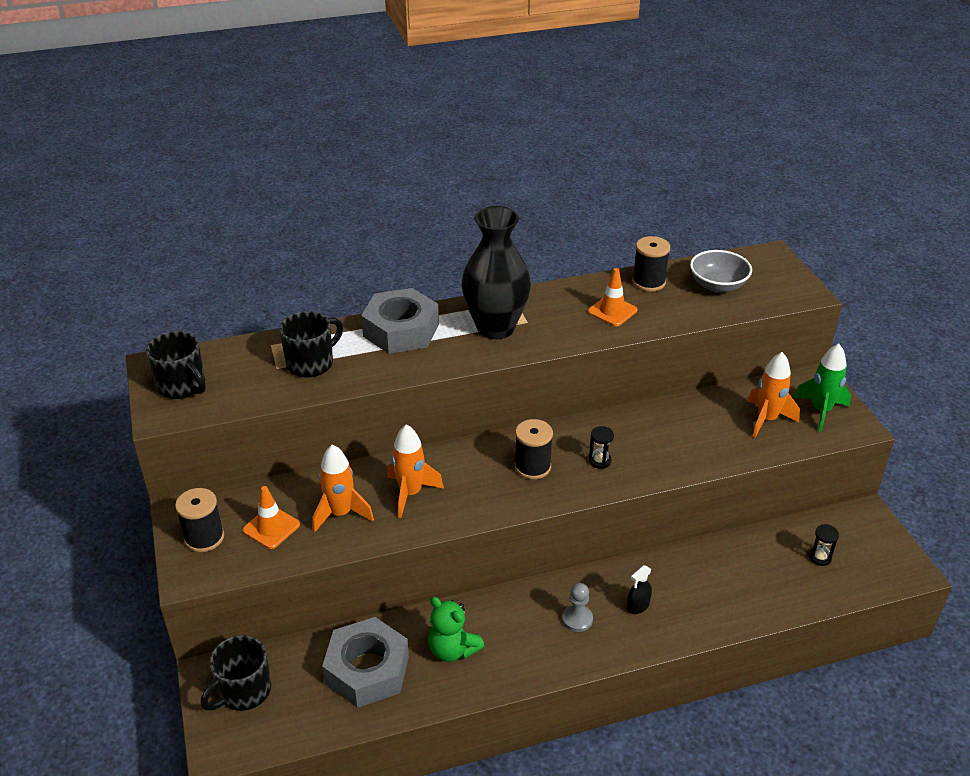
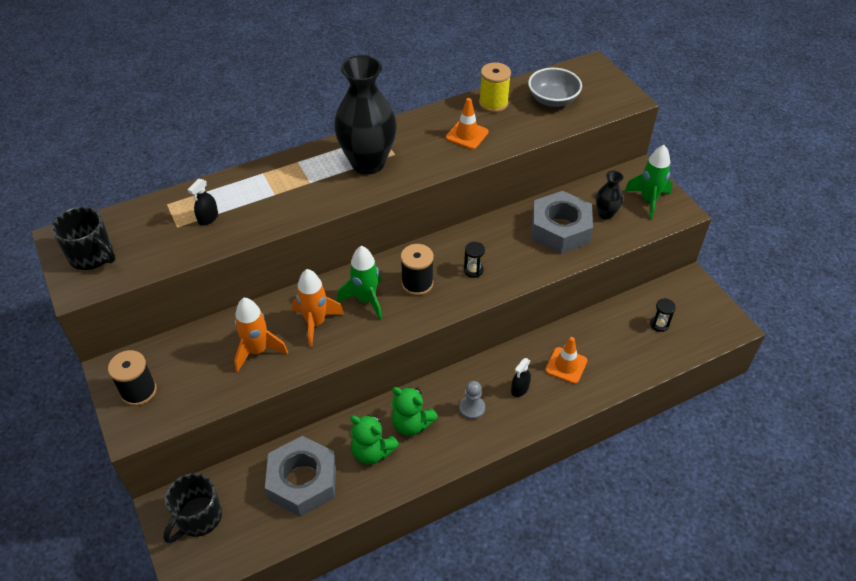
camera: 10 degrees left, 10 degrees up
(271, 527) = (198, 373): orange traffic cone -> orange traffic cone (566, 365)
(311, 363) = (208, 218): black mug -> black spray bottle
(401, 330) = (284, 175): grey nut -> grey nut (560, 229)
(471, 477) = (366, 300): none -> green rocket
(503, 626) = (411, 424): none -> green teddy bear
(648, 282) = (493, 103): black spool -> yellow spool
(766, 419) = (606, 214): orange rocket -> black vase

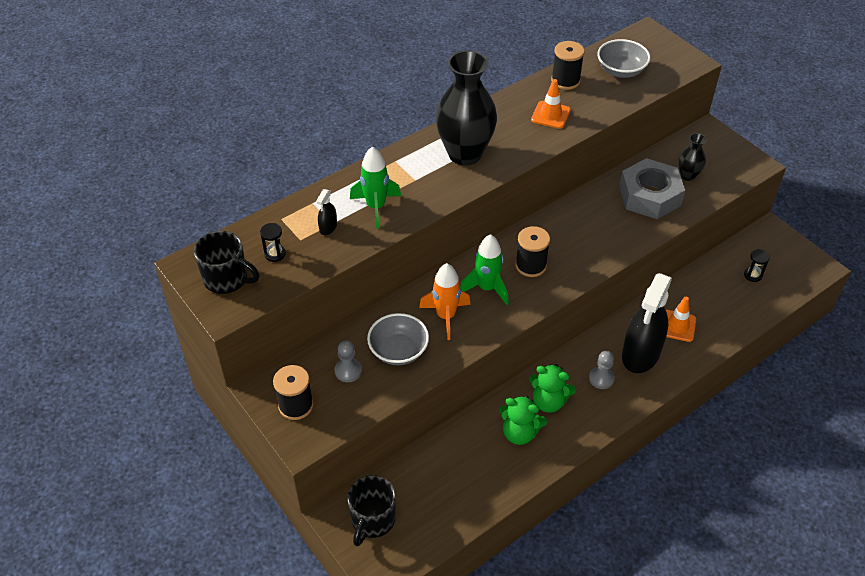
camera: 10 degrees left, 0 degrees up
(201, 364) = (348, 371): none -> grey pawn
(257, 351) = (398, 351): orange rocket -> grey bowl
(302, 481) = (462, 470): grey nut -> none
(473, 270) = (580, 246): black hourglass -> black hourglass (275, 254)
(493, 103) = (565, 81): yellow spool -> black spool
(520, 389) = (641, 354): black spray bottle -> black spray bottle, size x2.44
(648, 200) = (723, 158): green rocket -> green rocket (376, 207)

